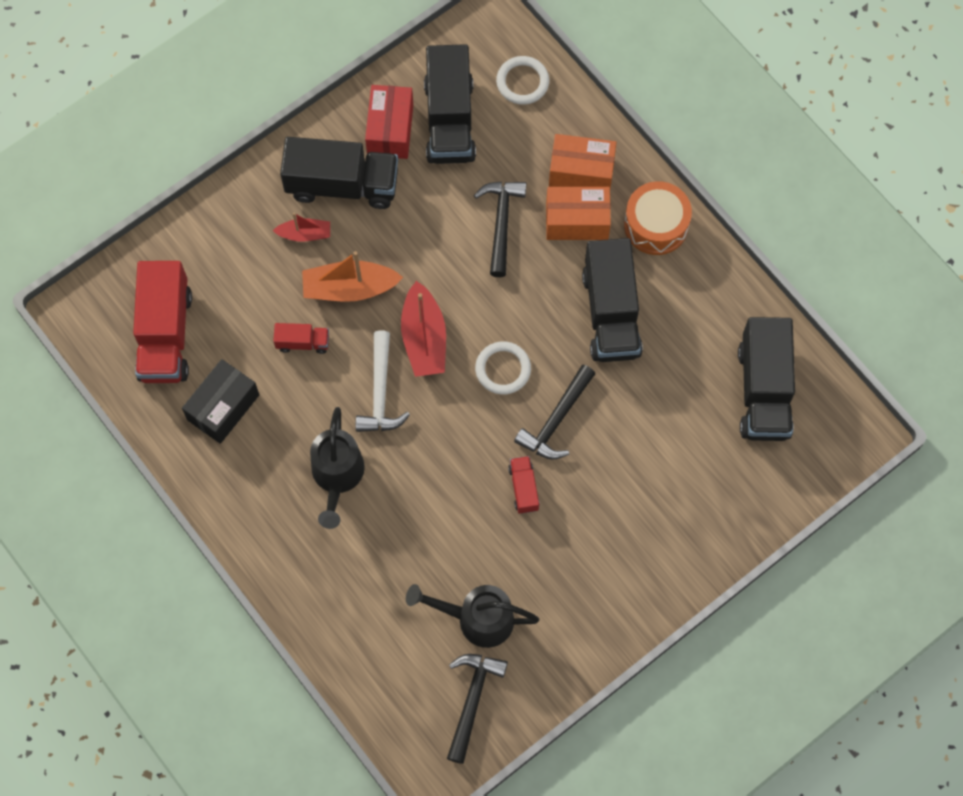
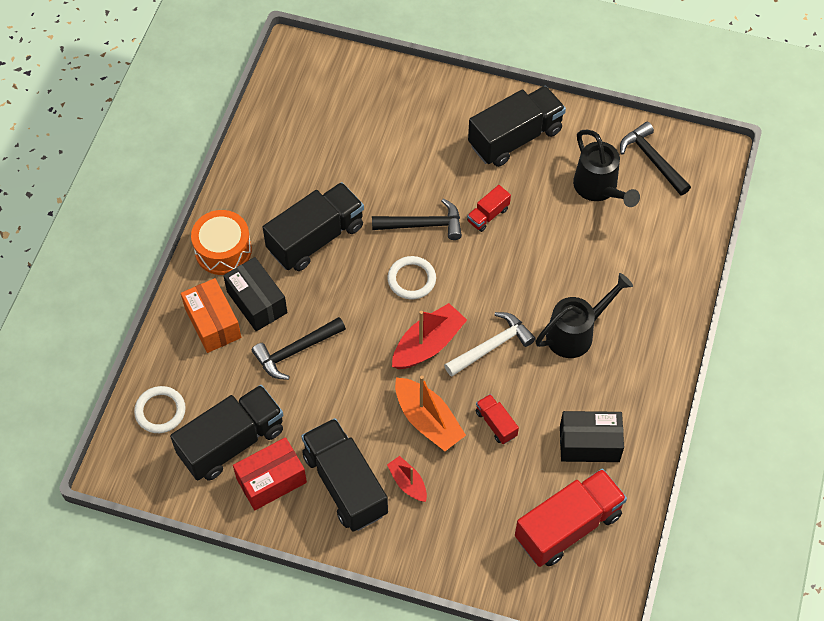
camera: 125 degrees left, 10 degrees down
(472, 700) = (652, 160): black hammer -> black hammer turned 75 degrees clockwise
(577, 221) = (257, 302): orange box -> black box
(763, 391) = (305, 119): black truck -> black truck (515, 138)

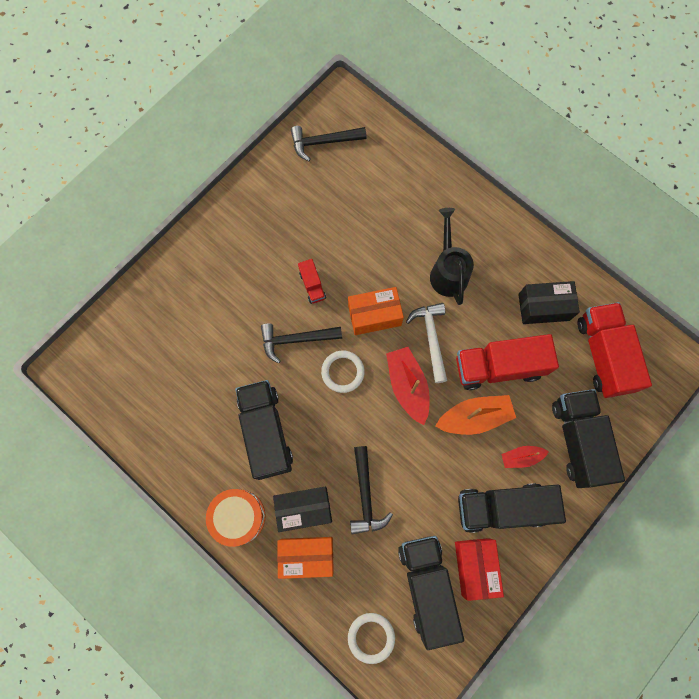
camera: 65 degrees left, 15 degrees up
(423, 225) = (296, 339): black hammer -> black hammer turned 120 degrees counterclockwise
(487, 284) = (374, 315): none -> orange box
(496, 424) = (499, 367): red truck -> red truck, size x2.15
(515, 138) = (251, 231): black truck -> black truck (578, 440)
(589, 444) = (543, 307): black box -> black box turned 60 degrees clockwise
(599, 188) = (330, 192): black watering can -> none

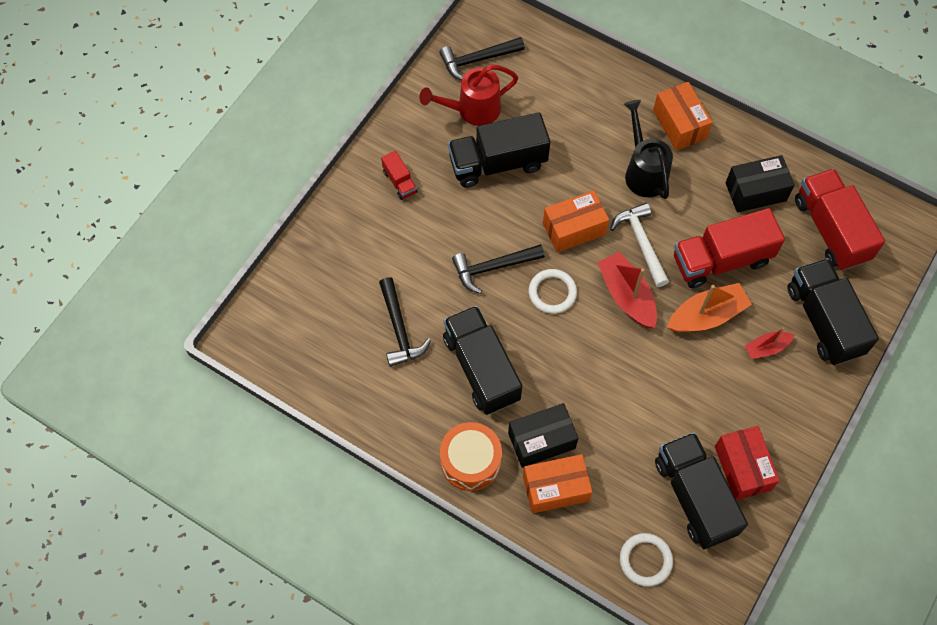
camera: 10 degrees left, 10 degrees down
(309, 188) = (472, 110): none -> red watering can
(312, 285) = (498, 209): red truck -> red truck (400, 182)
(365, 495) = (606, 415): black hammer -> black hammer (399, 329)
(489, 232) = (679, 124): none -> orange box
(502, 507) = (758, 402): black truck -> black truck (498, 163)

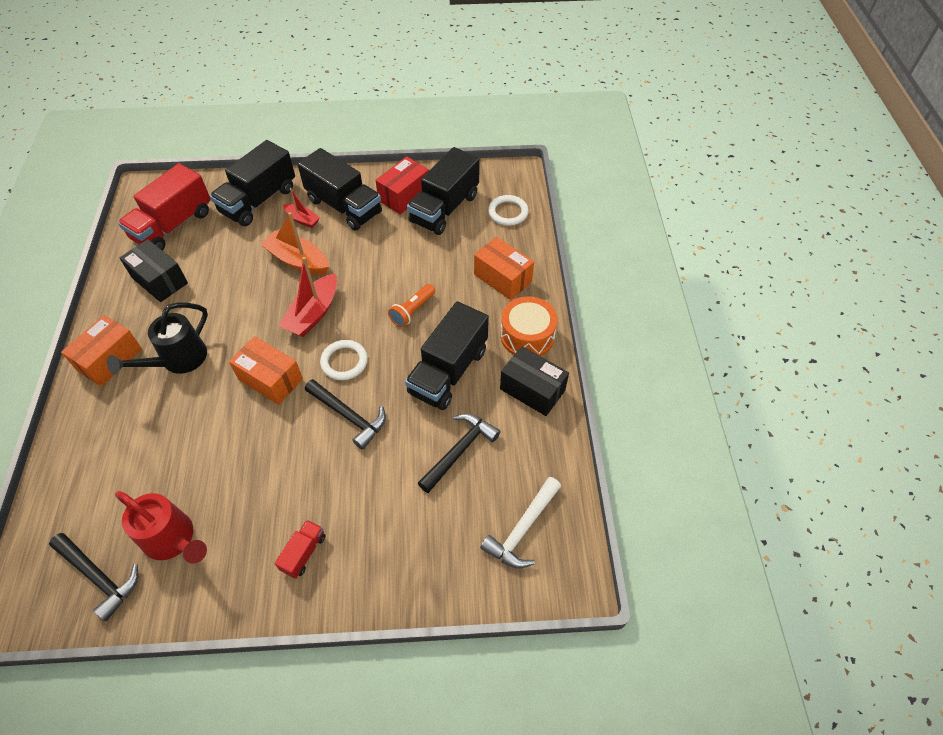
camera: 125 degrees left, 10 degrees down
(498, 163) = (230, 477): black truck -> black truck (344, 206)
(541, 440) = (475, 303): black box -> black box (532, 390)
(571, 380) = (412, 311): none -> orange flashlight
(641, 243) = (256, 328): white hammer -> white hammer (522, 529)
(721, 260) = (241, 273): red truck -> none

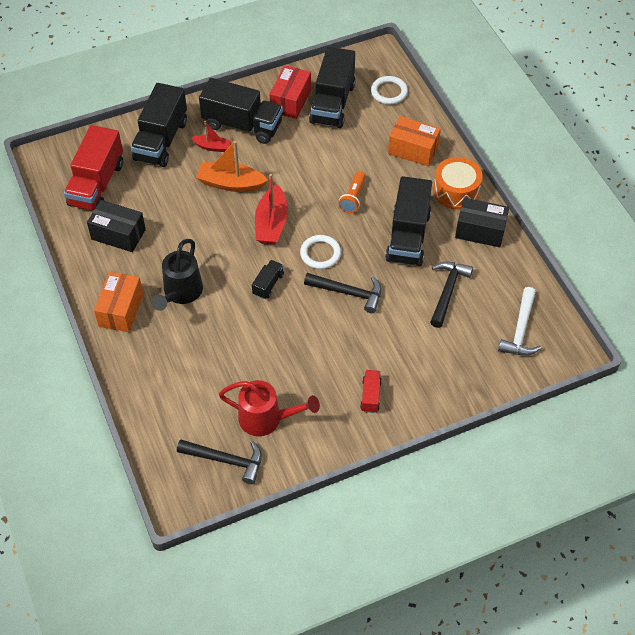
camera: 20 degrees left, 0 degrees up
(270, 379) = (268, 284): orange box -> black truck

